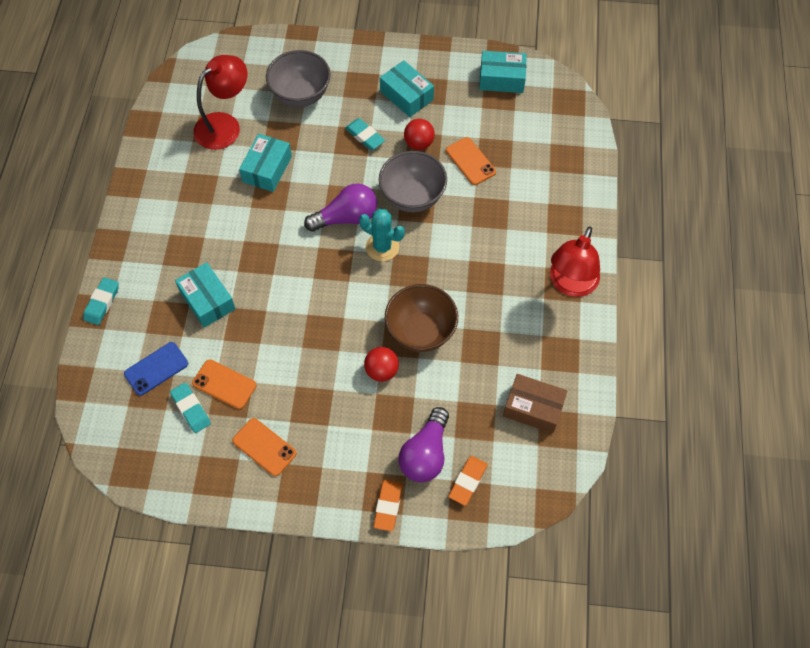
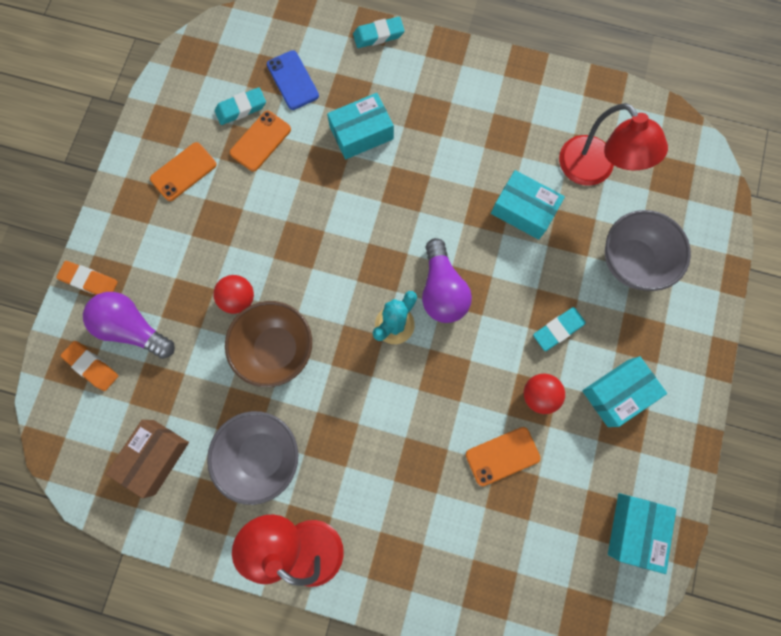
camera: 100 degrees right, 15 degrees up
(102, 303) = (378, 35): turquoise eraser -> turquoise eraser turned 45 degrees counterclockwise
(412, 197) = (459, 372): grey bowl -> grey bowl (262, 455)

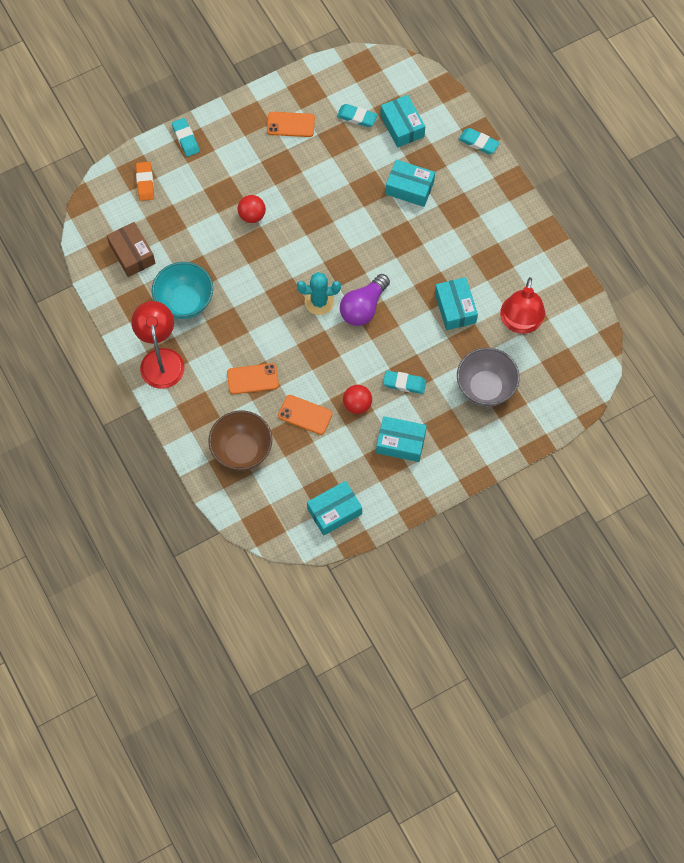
camera: 45 degrees right, 10 degrees down
(89, 281) = (185, 139): orange eraser -> turquoise eraser
(134, 328) = (184, 182): purple light bulb -> none
(154, 457) = (132, 254): brown box -> brown box turned 75 degrees clockwise
(260, 141) = (349, 144): orange phone -> orange phone (252, 379)
(262, 455) = (185, 302): grey bowl -> turquoise bowl
(276, 349) = (245, 258): brown bowl -> brown bowl (242, 450)
(293, 80) = (402, 126): blue phone -> turquoise box

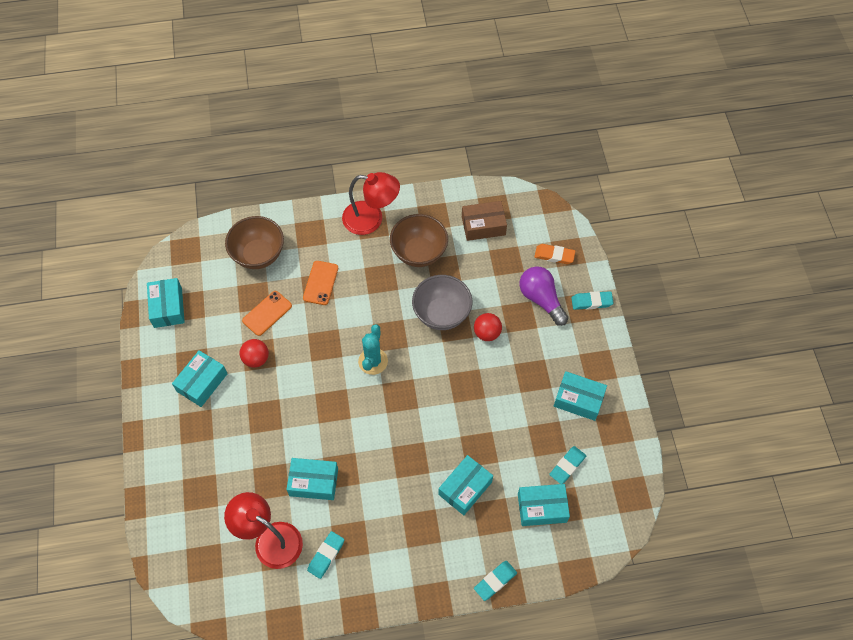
camera: 110 degrees right, 5 degrees down
(185, 302) = (419, 252): turquoise bowl -> brown bowl
(290, 124) = (578, 399): orange phone -> turquoise box
(363, 307) = (350, 398): purple light bulb -> purple light bulb (541, 299)
(404, 383) = (257, 406): turquoise eraser -> turquoise eraser (326, 555)
(485, 388) = (218, 478): grey bowl -> grey bowl (441, 314)

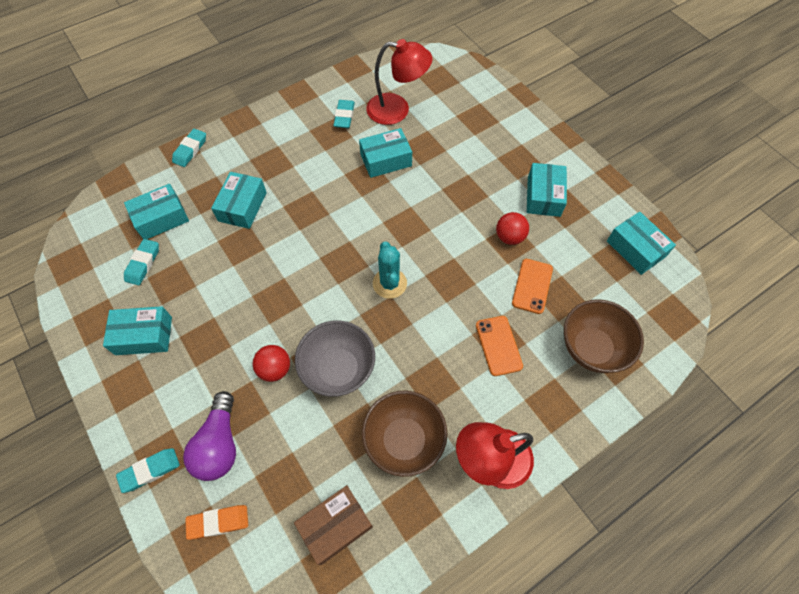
camera: 155 degrees right, 0 degrees up
(541, 299) = (219, 444): purple light bulb -> purple light bulb turned 60 degrees clockwise

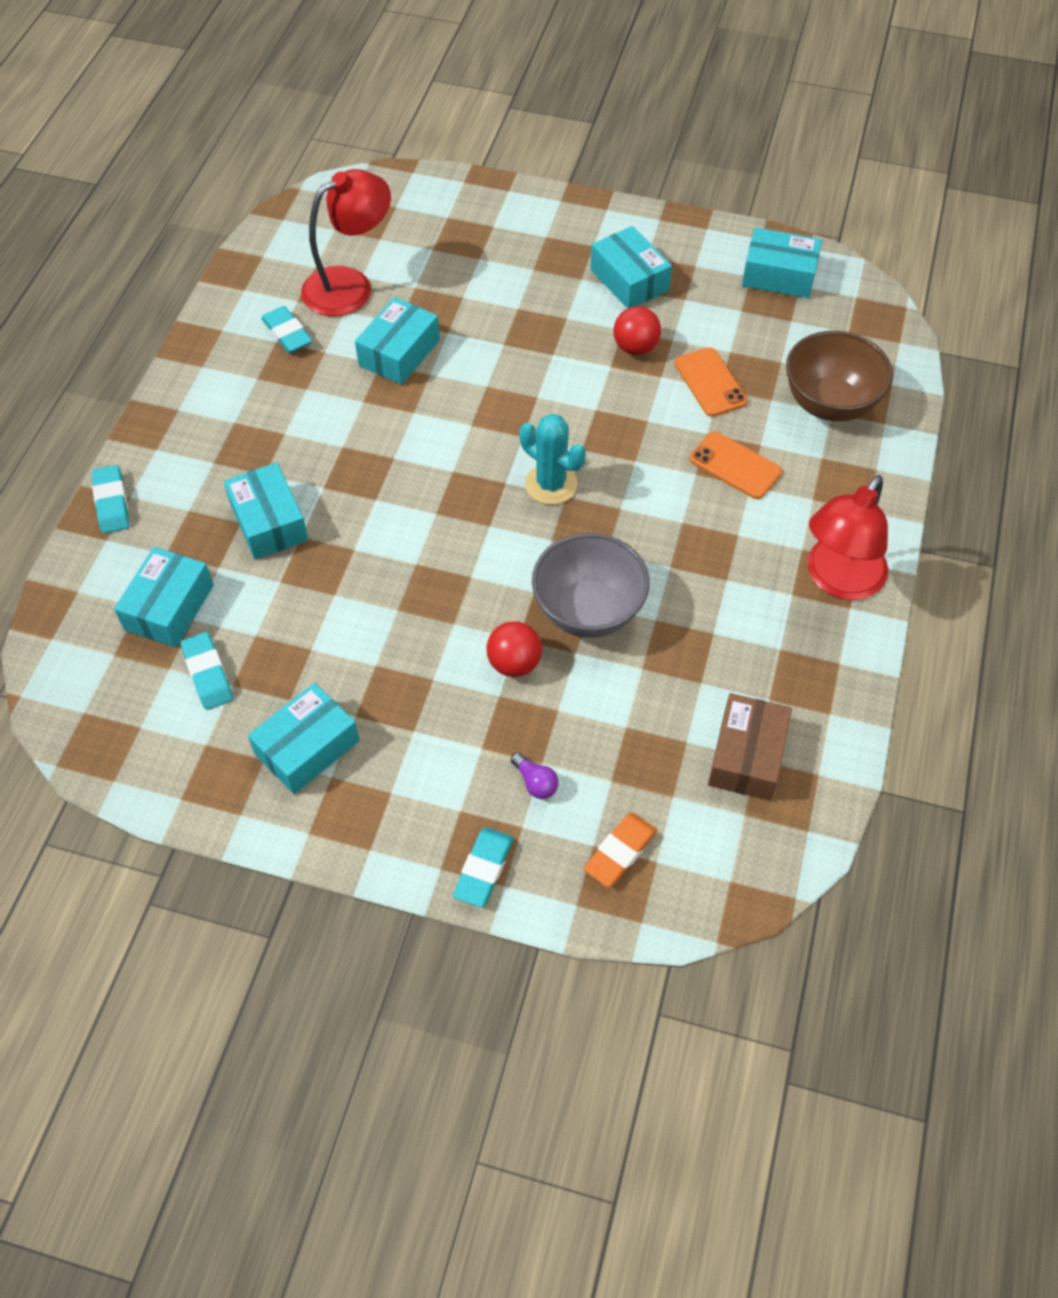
camera: 40 degrees left, 5 degrees down
(219, 444) = (535, 782): purple light bulb -> purple light bulb, size x0.45
(404, 440) = (732, 626): brown bowl -> none

